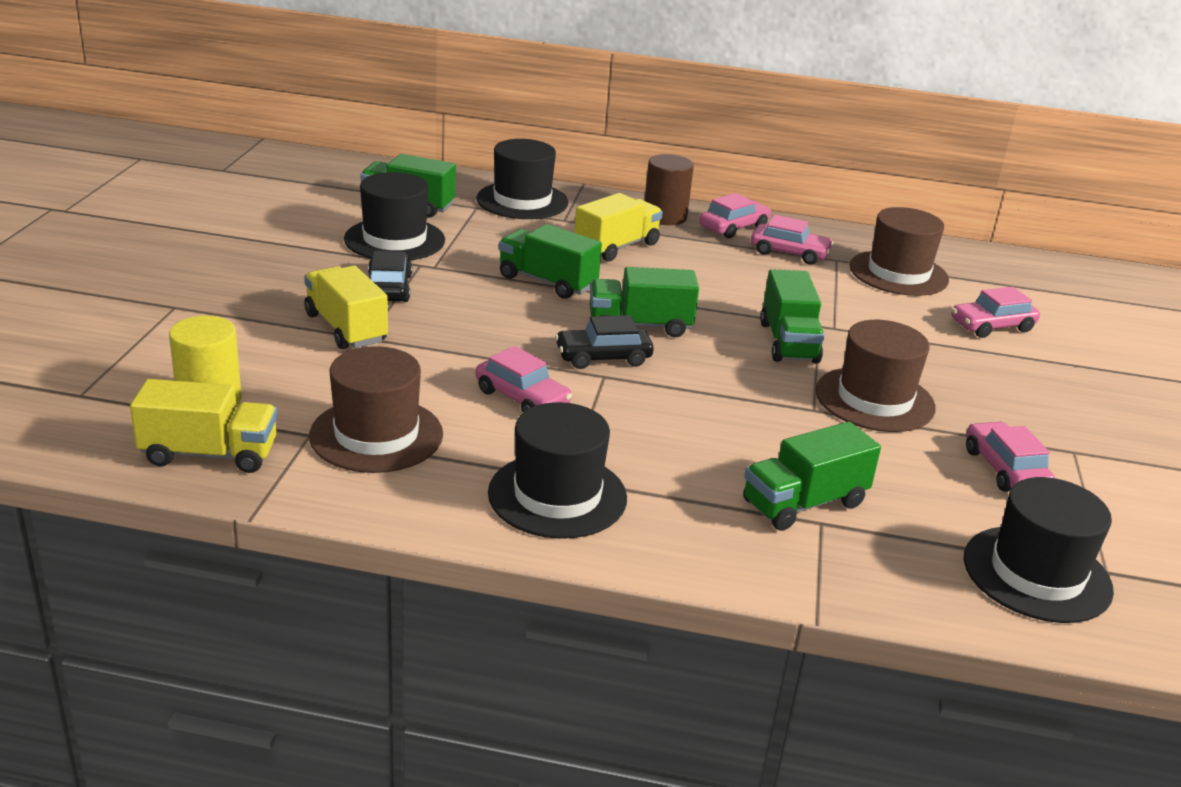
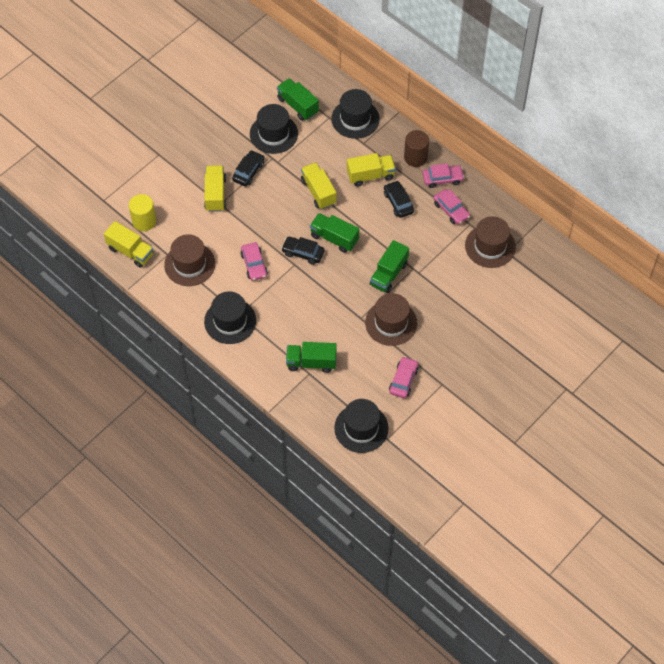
camera: 35 degrees right, 30 degrees up
(547, 282) = (318, 192): green truck -> yellow truck
(697, 263) = (398, 202): none -> black car
(992, 326) = (494, 300): pink car -> none

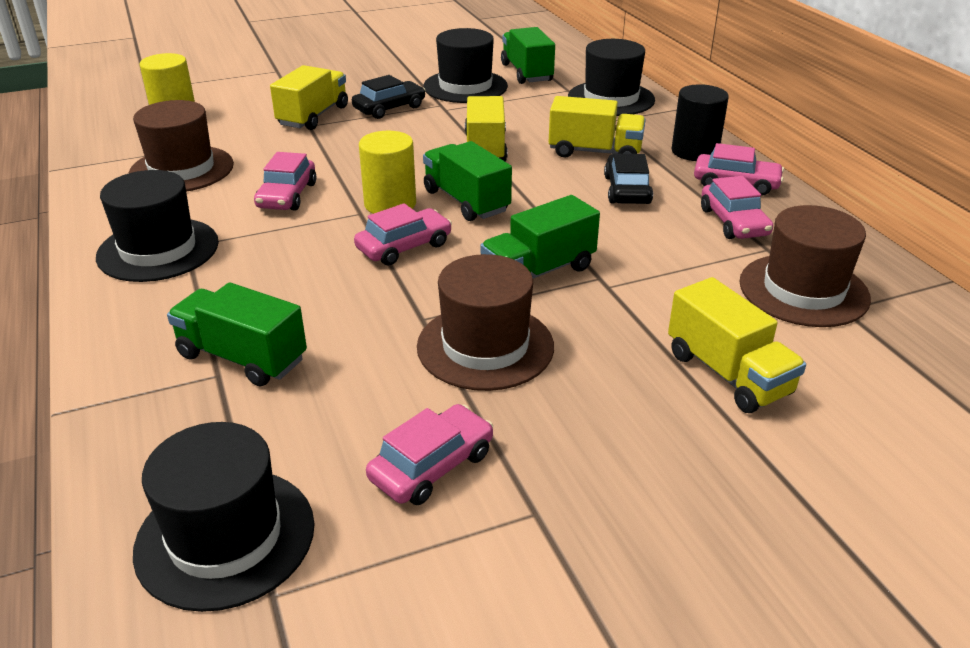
camera: 25 degrees right, 25 degrees down
(130, 251) = (112, 137): yellow truck -> yellow truck (728, 374)
(303, 253) = (390, 204): black car -> yellow cylinder
(327, 279) = (404, 246): none -> pink car
(415, 157) = (694, 151): brown cylinder -> black cylinder

